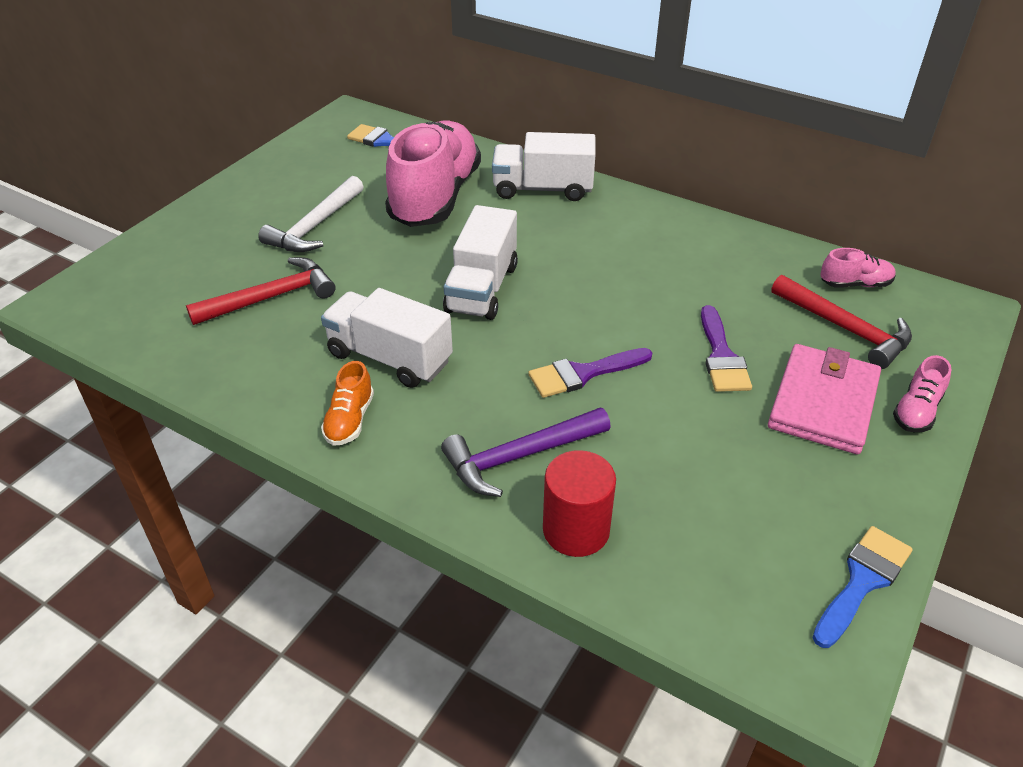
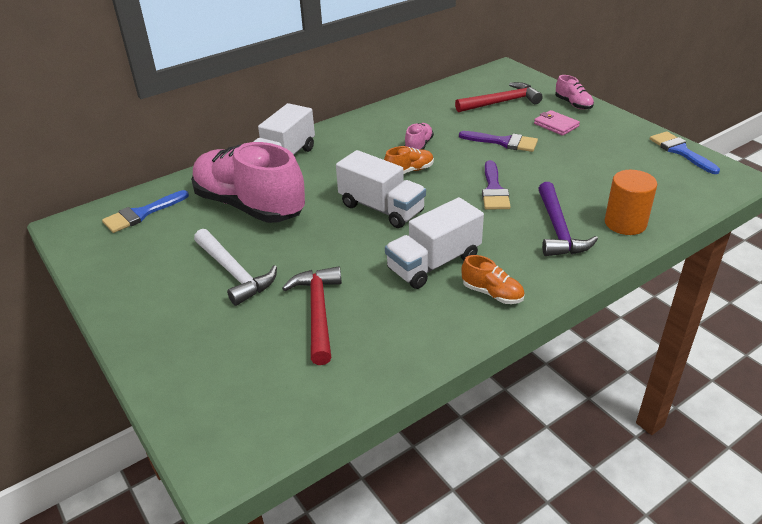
camera: 65 degrees left, 5 degrees down
(576, 530) = (625, 223): red cylinder -> orange cylinder
(581, 288) = (409, 171): none -> orange shoe
(823, 403) = (556, 125): pink wallet -> pink wallet, size x0.54
(855, 284) = (466, 89): pink shoe -> pink shoe (418, 146)

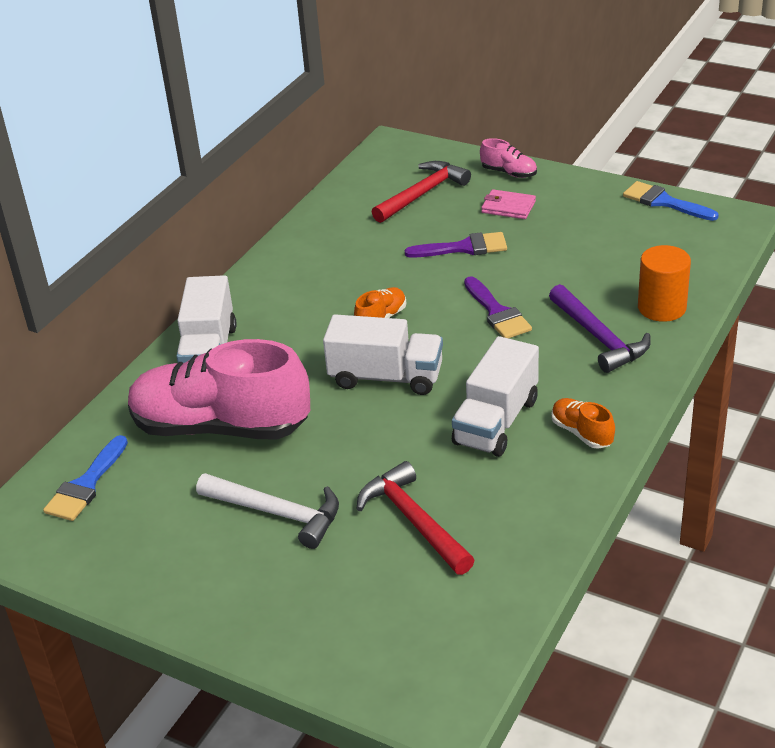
camera: 25 degrees left, 0 degrees up
(418, 146) = (366, 283): pink shoe -> none
(492, 293) = (582, 433): orange shoe -> orange shoe turned 135 degrees counterclockwise

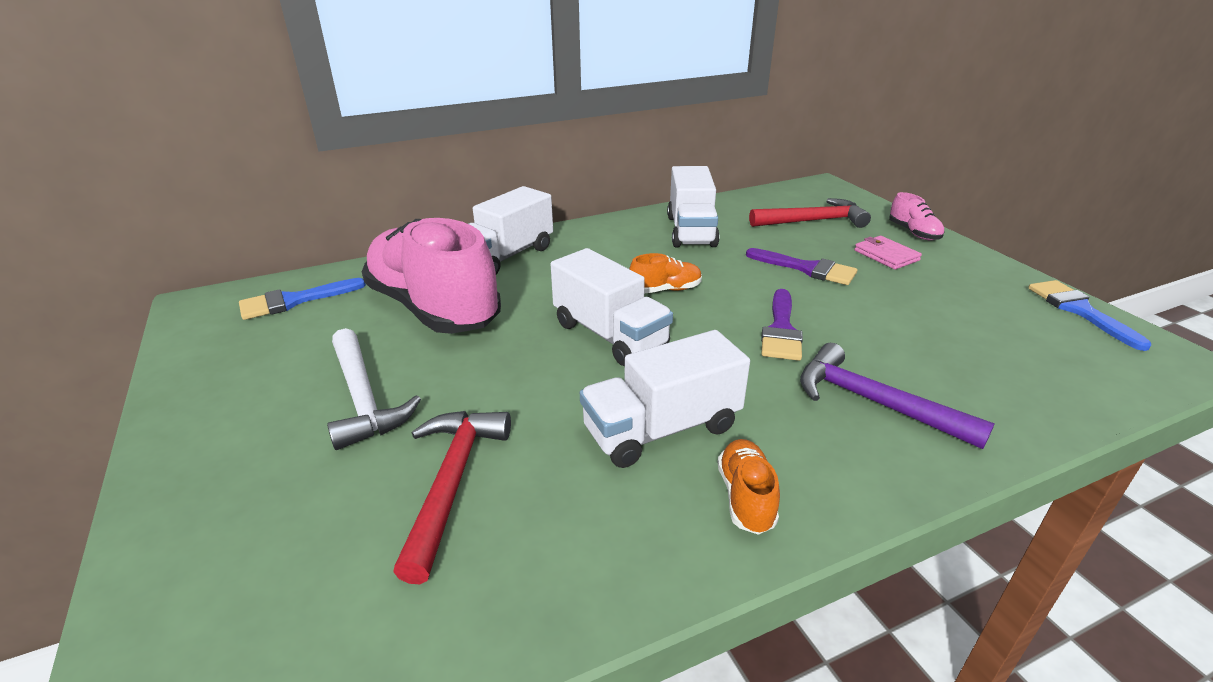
camera: 35 degrees right, 5 degrees down
(335, 251) = (691, 231): none -> white truck
(599, 337) = (874, 403): purple hammer -> purple hammer turned 120 degrees clockwise
(661, 308) = (989, 409): orange cylinder -> none

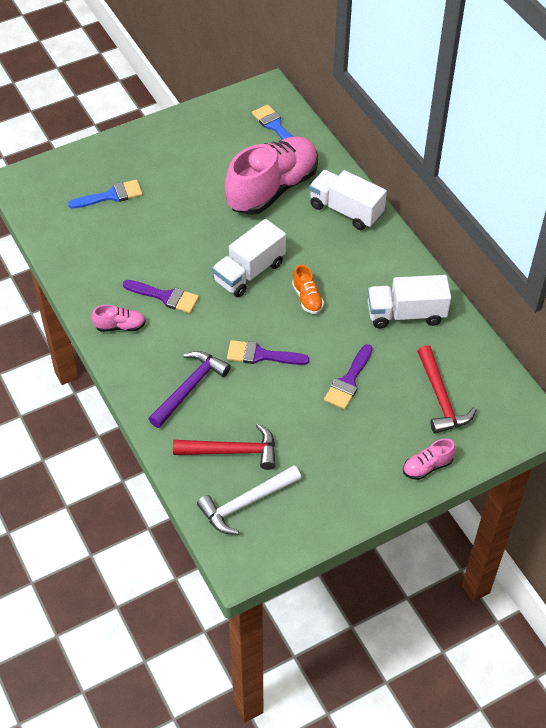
camera: 85 degrees right, 20 degrees up
(363, 398) = (185, 182): white hammer -> white hammer (246, 503)
(452, 483) = (128, 226): red hammer -> red hammer (232, 451)
(662, 429) = (165, 297): white truck -> purple brush
(745, 497) = (120, 326): orange shoe -> pink shoe
(886, 255) = (379, 436): pink wallet -> none
(1079, 310) = (302, 534): blue brush -> blue brush (111, 195)

